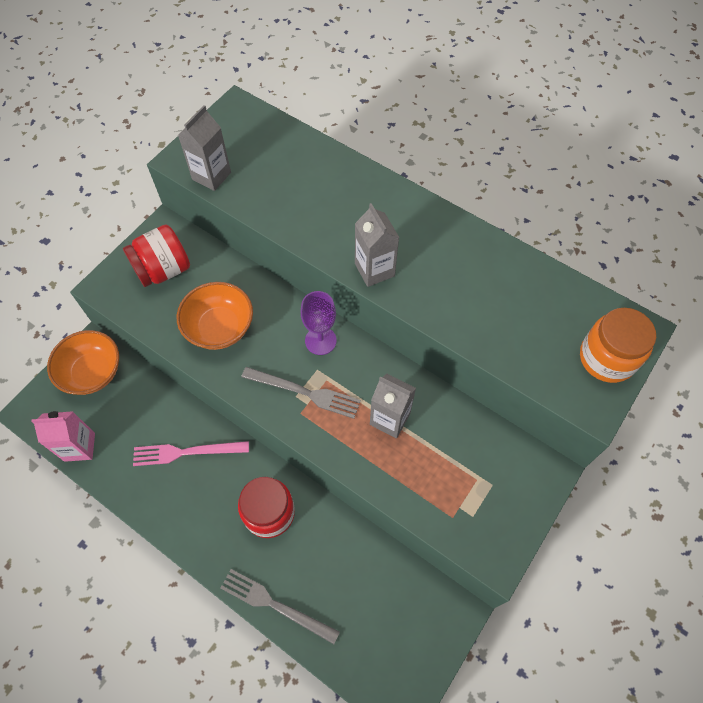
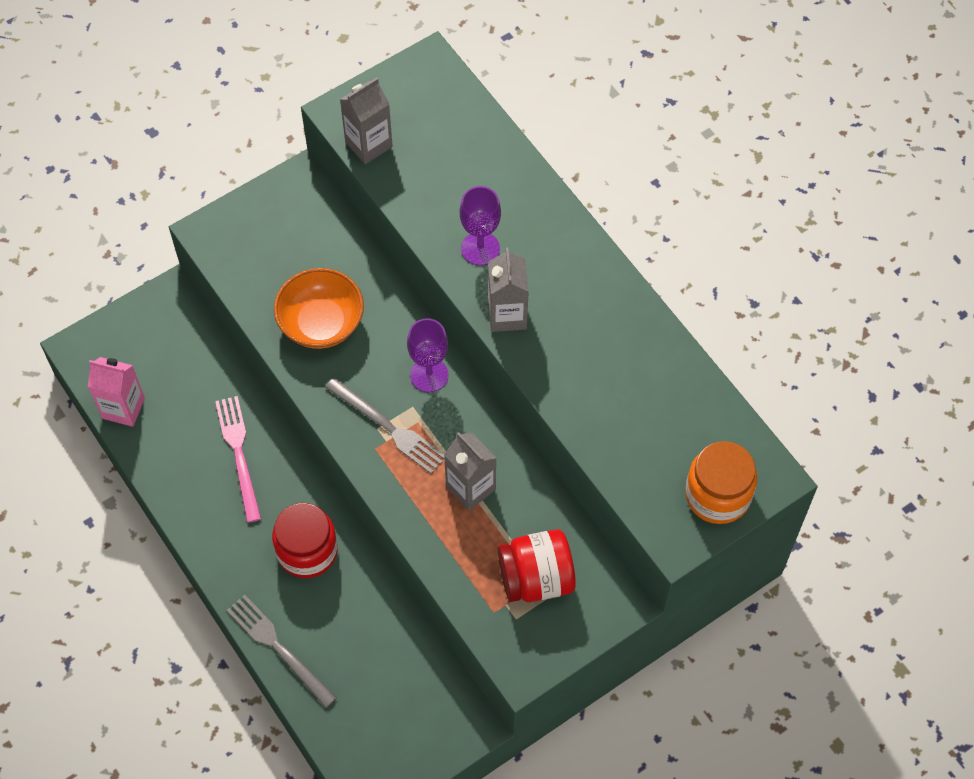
camera: 20 degrees right, 0 degrees up
(92, 372) = (162, 326): orange bowl -> none
(163, 270) = (281, 233): red jar -> red jar (536, 578)
(186, 452) = (239, 454): pink fork -> pink fork turned 60 degrees clockwise
(331, 226) = (480, 248): none -> purple goblet

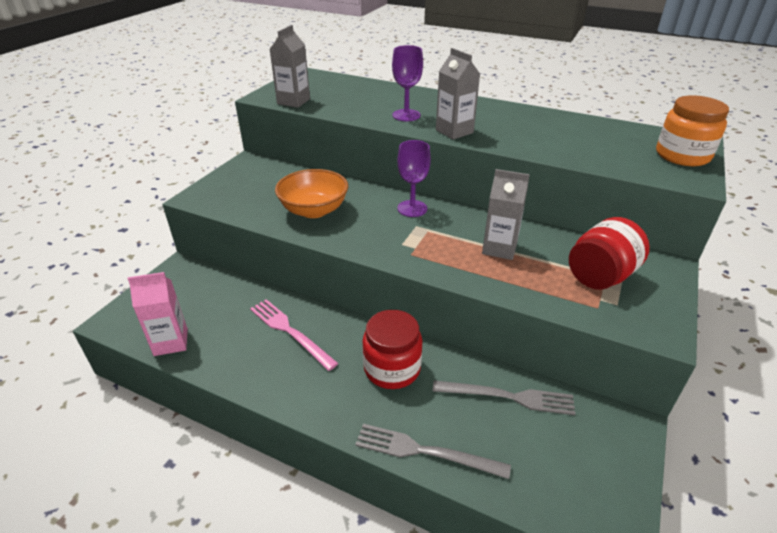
camera: 30 degrees left, 25 degrees down
(388, 427) = (410, 240): grey fork -> grey fork (508, 397)

